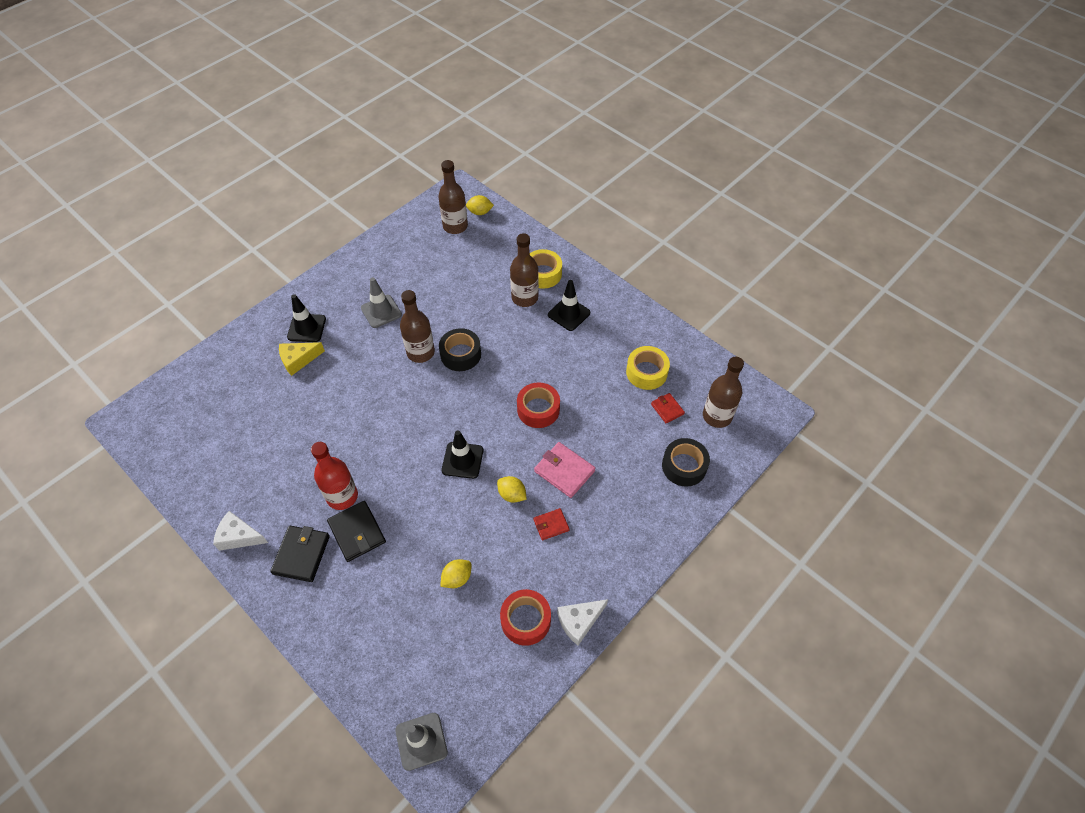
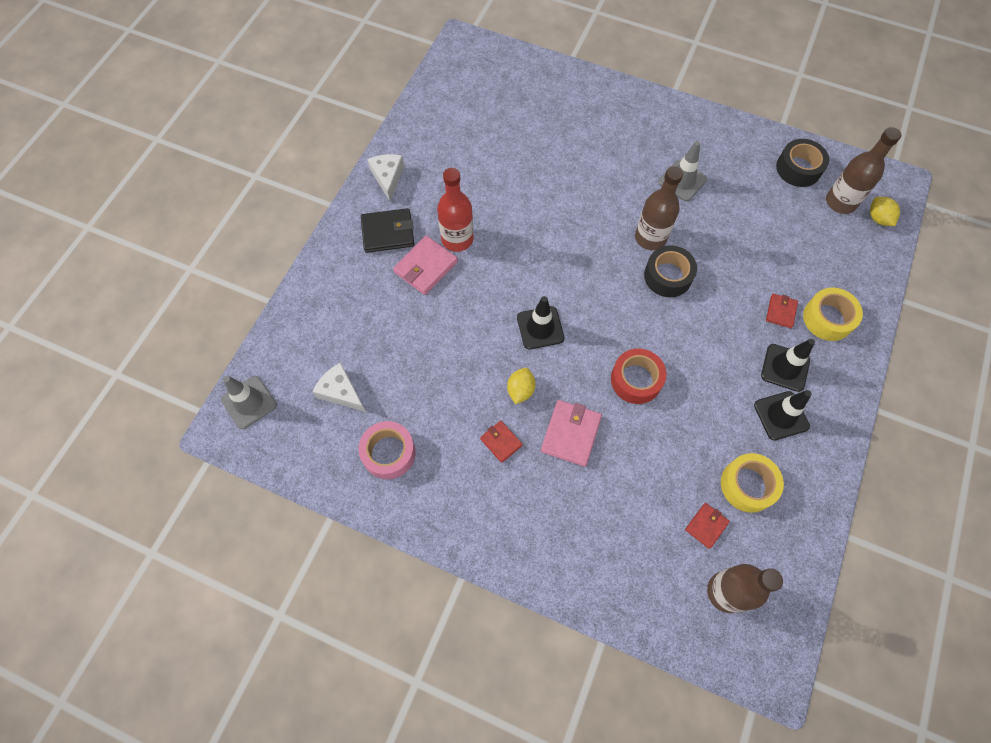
camera: 70 degrees right, 10 degrees up
(298, 360) = (587, 138): yellow cheese -> none
(306, 328) = (626, 127): black traffic cone -> black traffic cone (781, 415)
(357, 532) = (426, 267): black wallet -> pink wallet
(457, 578) = (410, 372): yellow lemon -> none
(525, 298) = (780, 312): brown bottle -> red wallet
(525, 620) = (389, 453): red tape -> pink tape
(579, 621) = (404, 507): white cheese -> white cheese (341, 392)
(684, 466) = (635, 569): black tape -> black tape (798, 168)

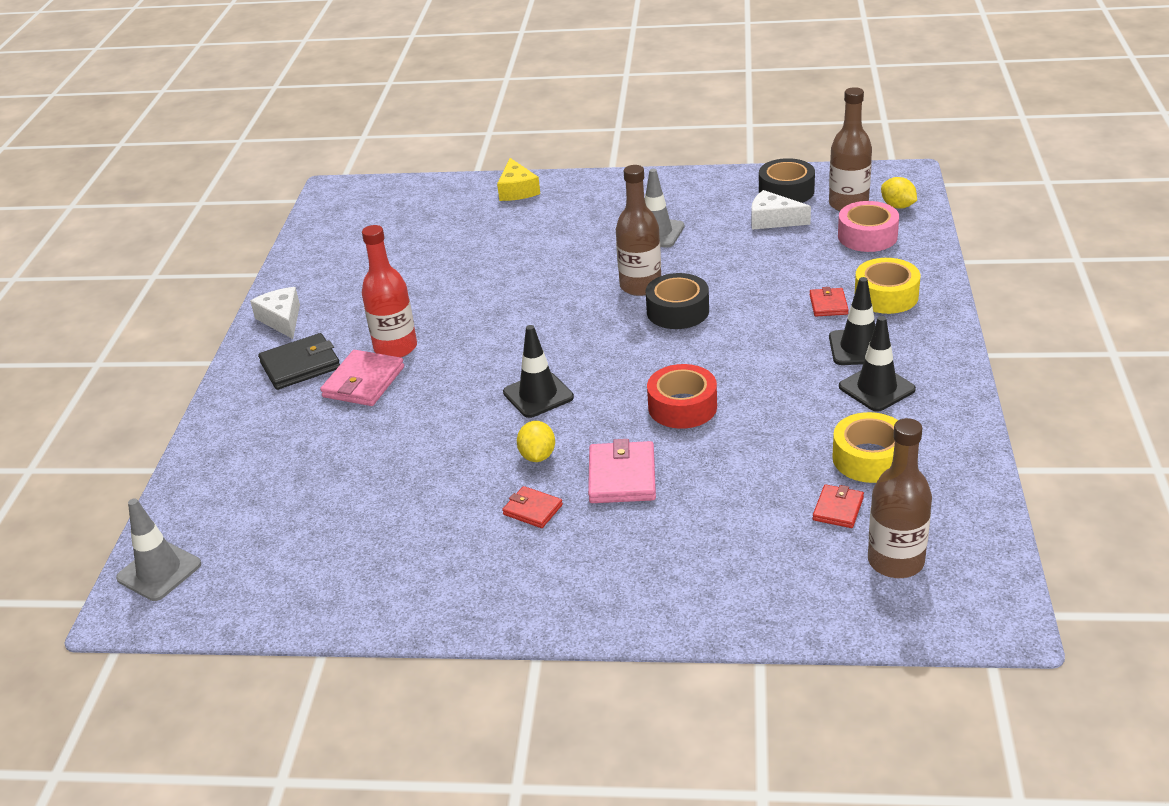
camera: 15 degrees left, 30 degrees down
(341, 392) = (290, 524): white cheese -> white cheese (773, 220)
(389, 453) = (381, 563): pink tape -> pink tape (867, 236)
(595, 91) = (517, 190): none -> yellow cheese

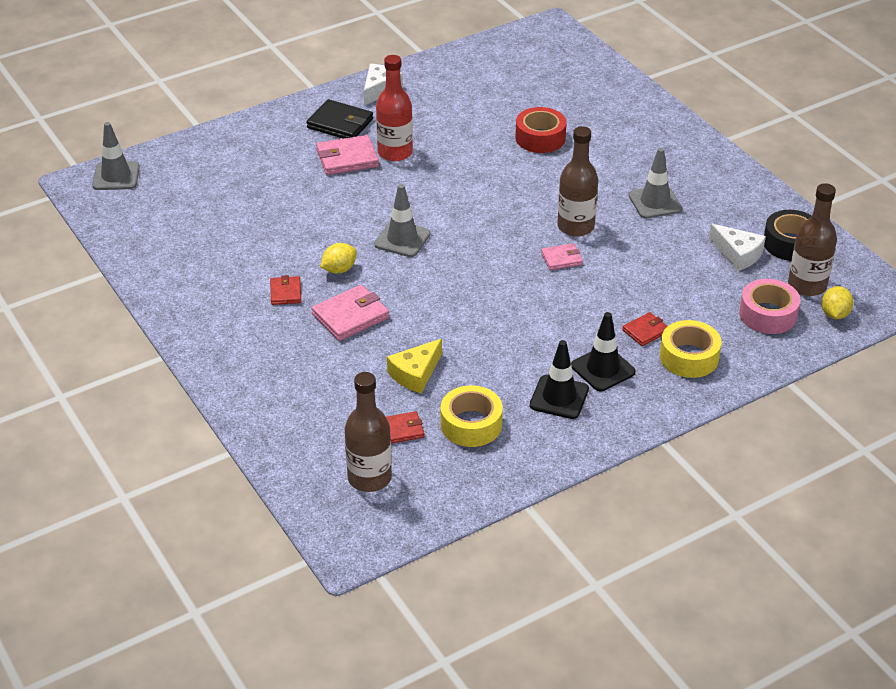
camera: 50 degrees right, 5 degrees up
(517, 190) = (641, 108): yellow cheese -> yellow cheese (415, 374)
(538, 395) = (402, 239): black traffic cone -> grey traffic cone
(677, 311) = (561, 259): black tape -> pink wallet
(682, 407) = (449, 310): red tape -> red tape (540, 138)
(773, 220) = (738, 254): white cheese -> white cheese turned 150 degrees clockwise

